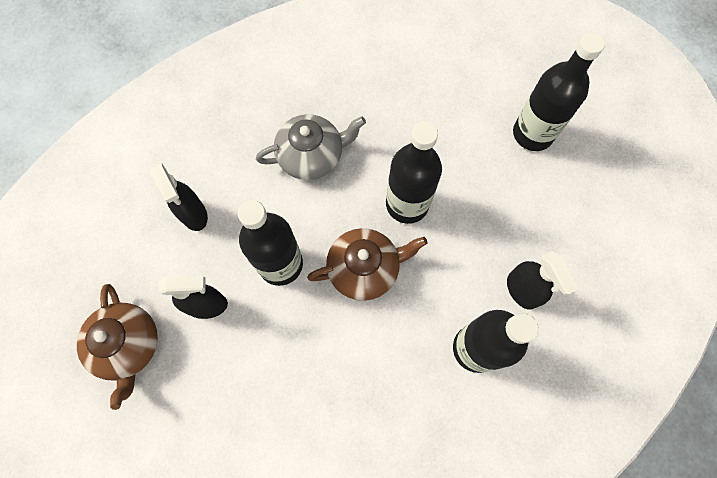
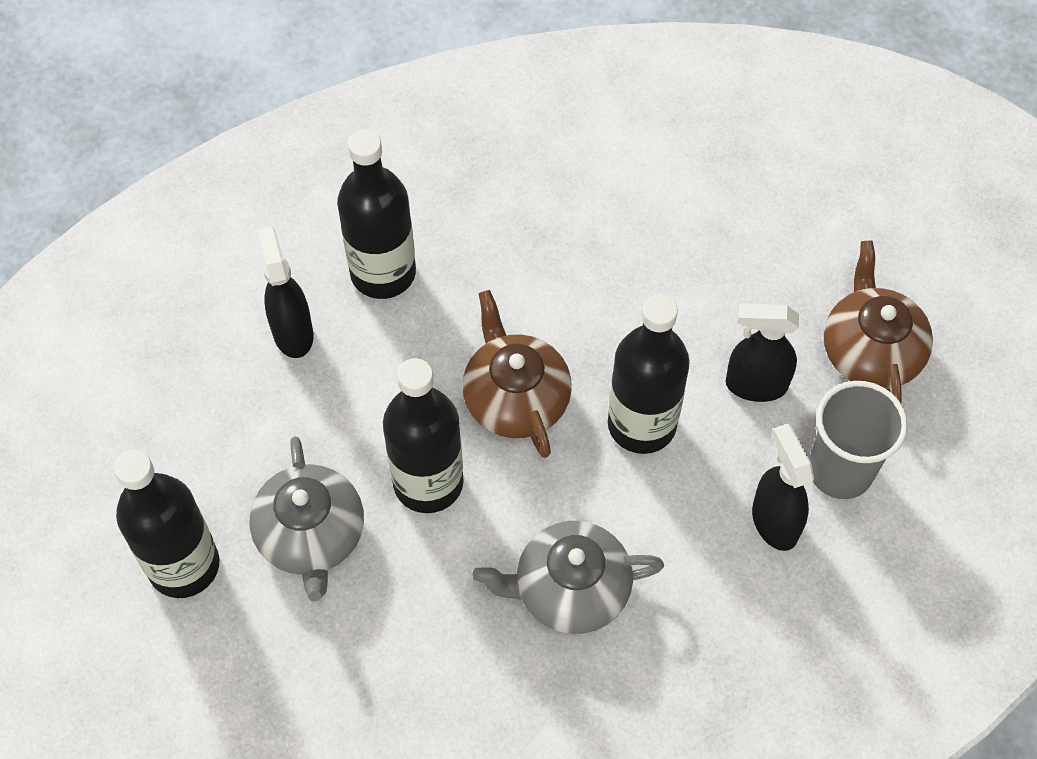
camera: 170 degrees left, 10 degrees down
(152, 254) = (840, 470): none -> grey cup
(364, 268) = (515, 398): brown teapot -> brown teapot turned 75 degrees clockwise
(467, 162) = (311, 535): none -> grey teapot

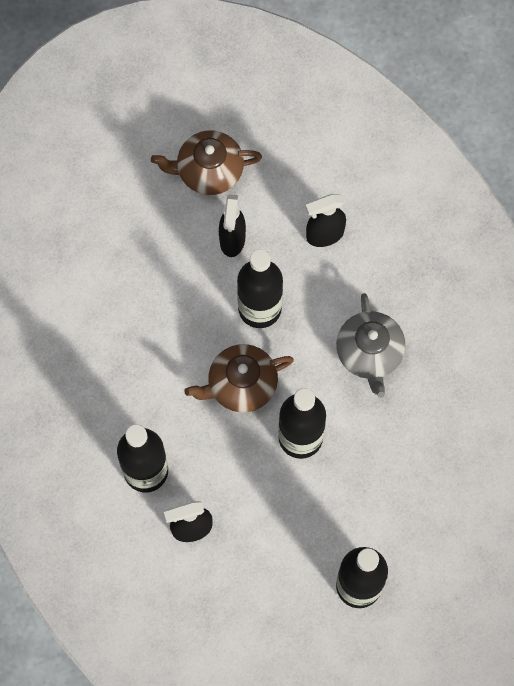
camera: 90 degrees left, 10 degrees up
(311, 535) = (337, 508): grey teapot -> none
(840, 470) = (290, 195): grey cup -> none

